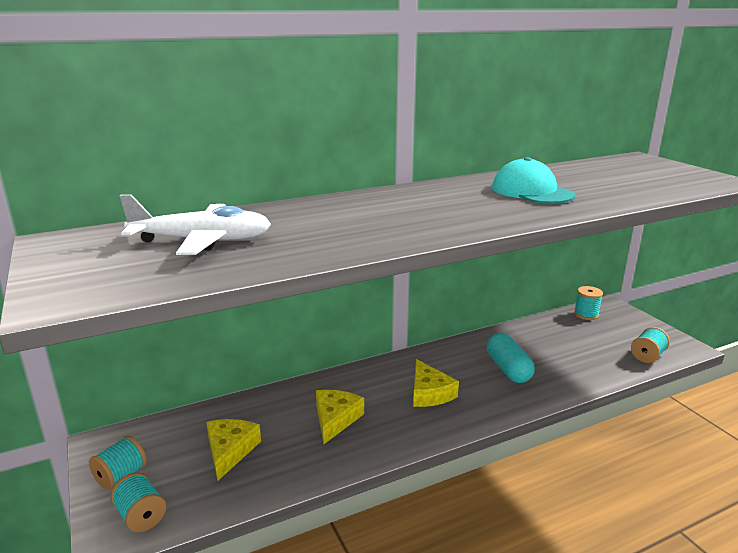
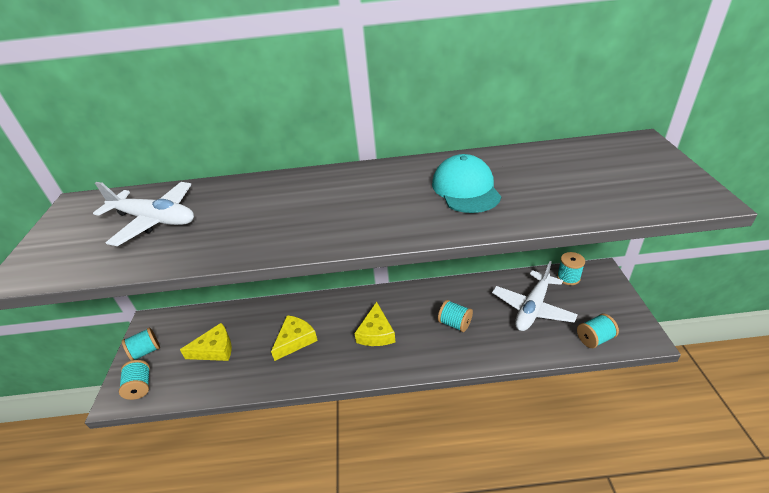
camera: 25 degrees right, 15 degrees up
(230, 451) = (215, 349): yellow cheese -> yellow cheese turned 45 degrees clockwise
(508, 369) = (455, 323): turquoise capsule -> turquoise spool
(573, 343) = (532, 308): none -> white plane

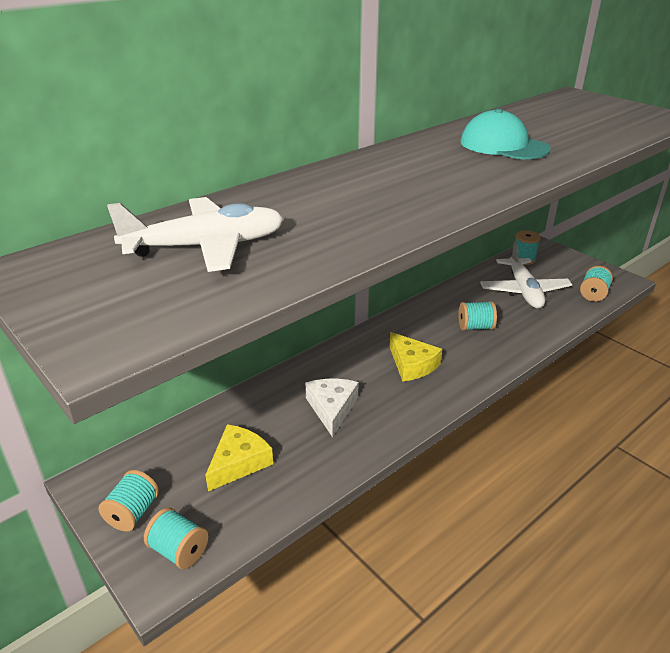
camera: 40 degrees left, 5 degrees down
(295, 340) = (332, 408): yellow cheese -> white cheese

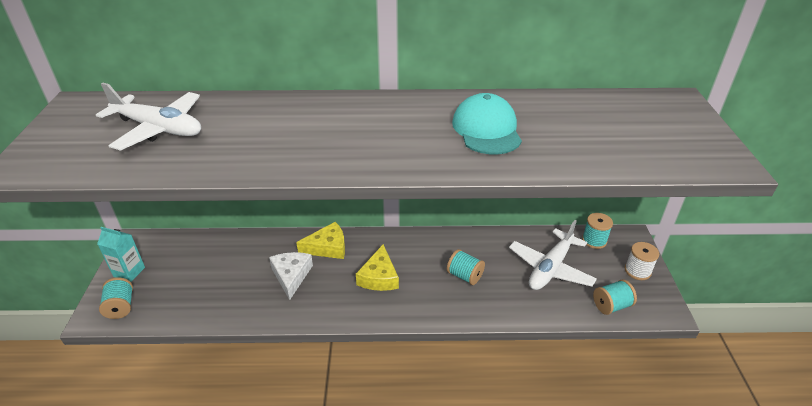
camera: 40 degrees right, 5 degrees up
(133, 513) = (129, 272): turquoise spool -> turquoise carton
(238, 462) = (204, 277): yellow cheese -> yellow cheese (328, 247)
(332, 408) = (291, 276): white cheese -> white cheese turned 45 degrees counterclockwise
(576, 265) = (637, 271): none -> white spool

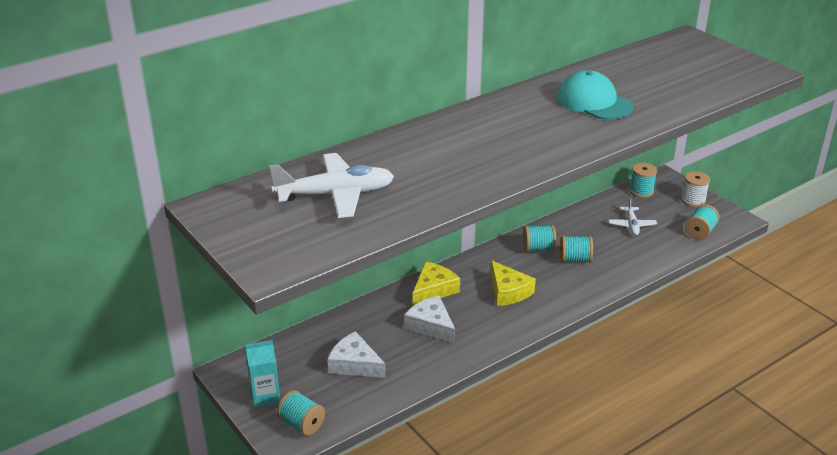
camera: 35 degrees left, 5 degrees down
(207, 279) = (354, 364): none -> white cheese
(445, 251) = (538, 248): none -> turquoise spool
(550, 268) = (631, 225): white plane -> white plane, size x0.54

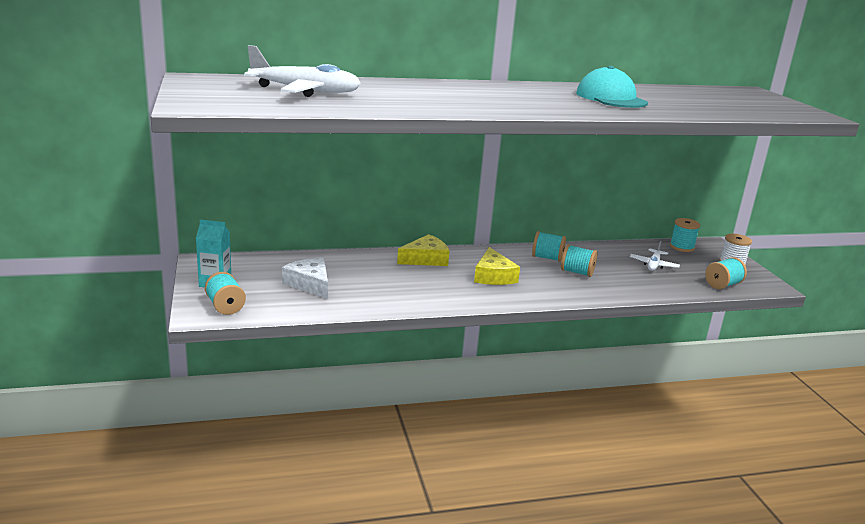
camera: 20 degrees right, 10 degrees down
(431, 325) = (401, 279): white cheese -> none

